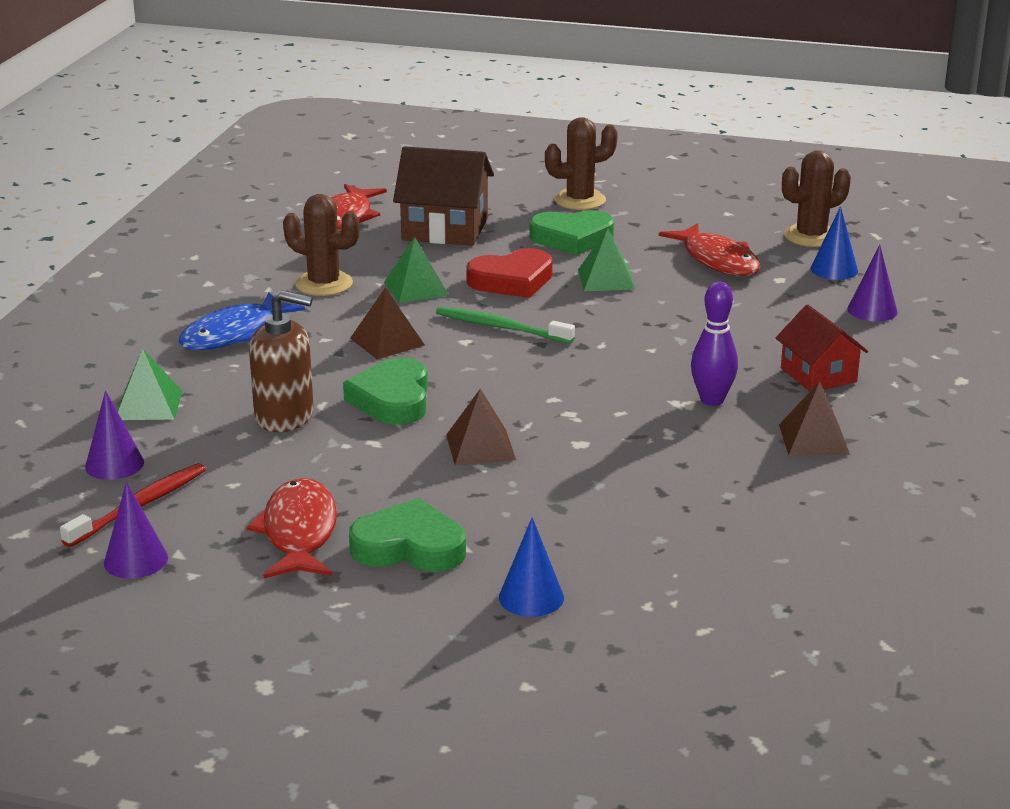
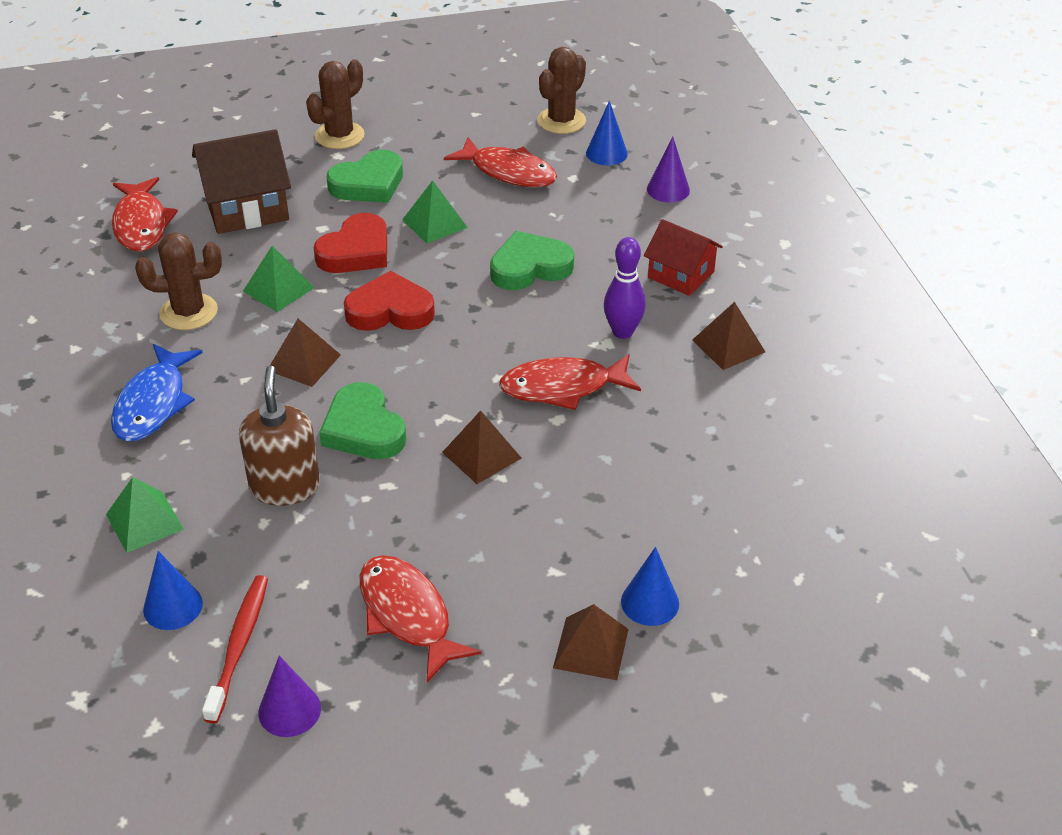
camera: 30 degrees left, 15 degrees up
(114, 464) = (173, 606): purple cone -> blue cone
(285, 417) = (285, 486): brown soap dispenser -> brown soap dispenser turned 75 degrees counterclockwise
(409, 547) = (512, 590): green heart -> green heart (530, 267)
(440, 610) = (591, 648): none -> brown pyramid
(501, 327) = (390, 310): green toothbrush -> red heart
(608, 423) = (562, 387): none -> red fish

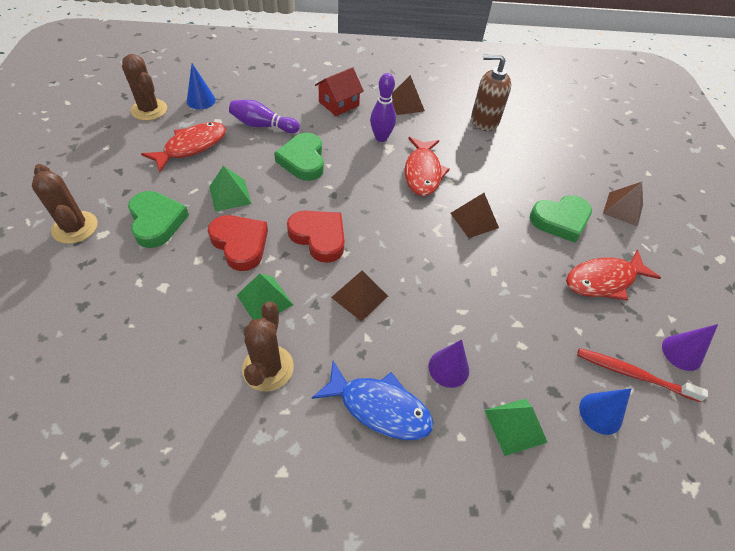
camera: 80 degrees left, 10 degrees up
(141, 224) = (113, 395): red fish -> none
(246, 207) = (138, 306): brown house -> none
(285, 486) = (488, 327): brown soap dispenser -> brown soap dispenser (484, 121)
(363, 429) = (439, 273): green heart -> green heart (560, 220)
(390, 310) = (319, 237): red heart -> red heart turned 120 degrees clockwise
(584, 216) = (263, 125): none -> purple bowling pin
(650, 602) = (591, 180): blue cone -> none
(668, 189) = (255, 87): purple cone -> purple cone (448, 368)

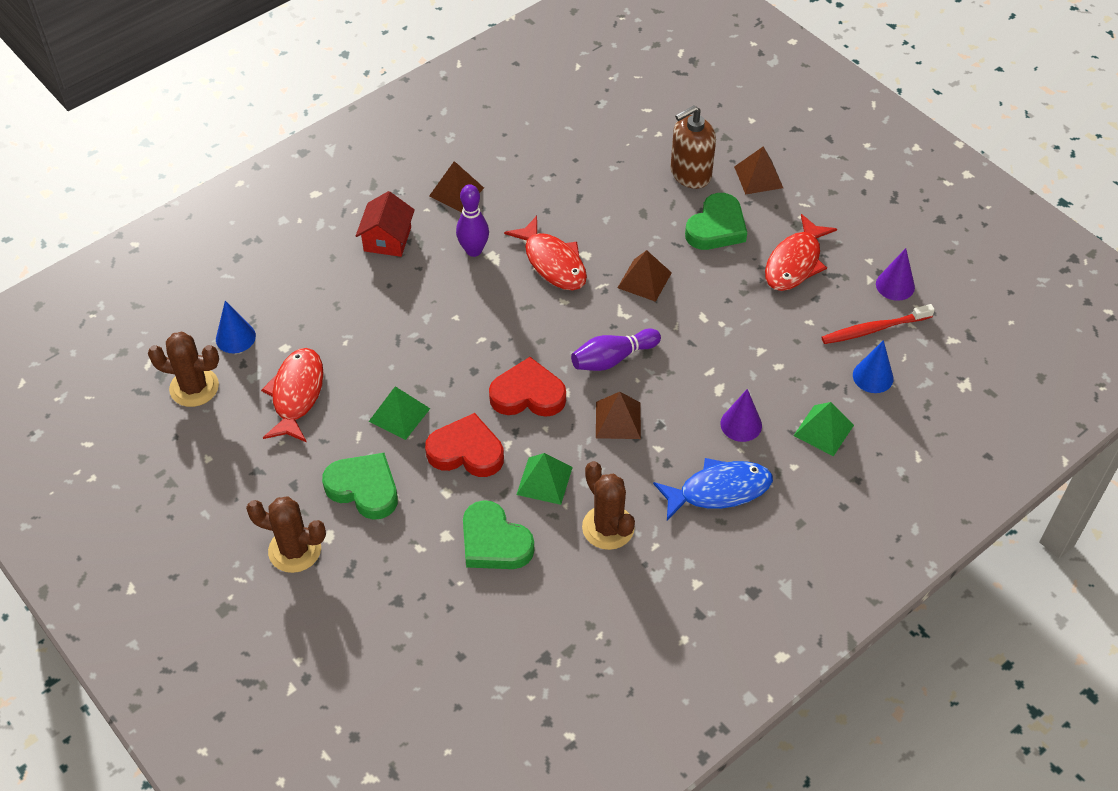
camera: 35 degrees left, 0 degrees up
(263, 125) = (339, 320): purple bowling pin -> purple bowling pin (613, 358)
(303, 160) = (426, 330): green heart -> green heart (494, 542)
(484, 121) = (554, 160): brown soap dispenser -> brown soap dispenser (690, 174)

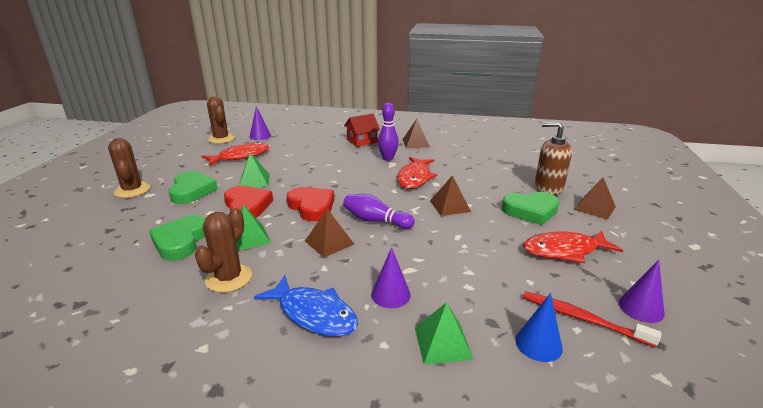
camera: 50 degrees right, 25 degrees down
(235, 337) = (260, 136): blue cone -> purple cone

